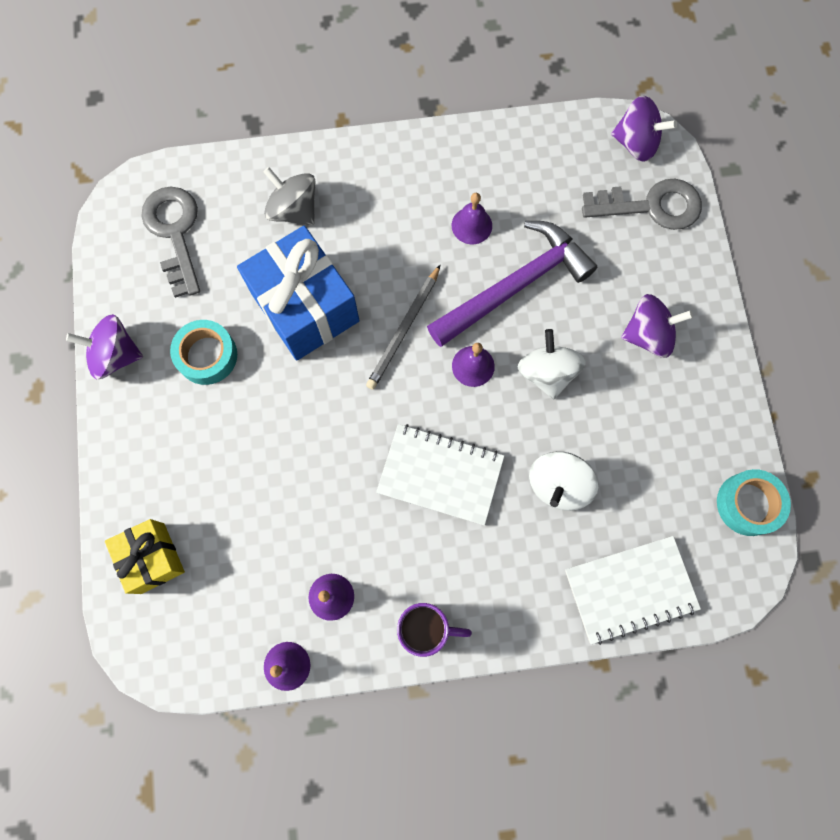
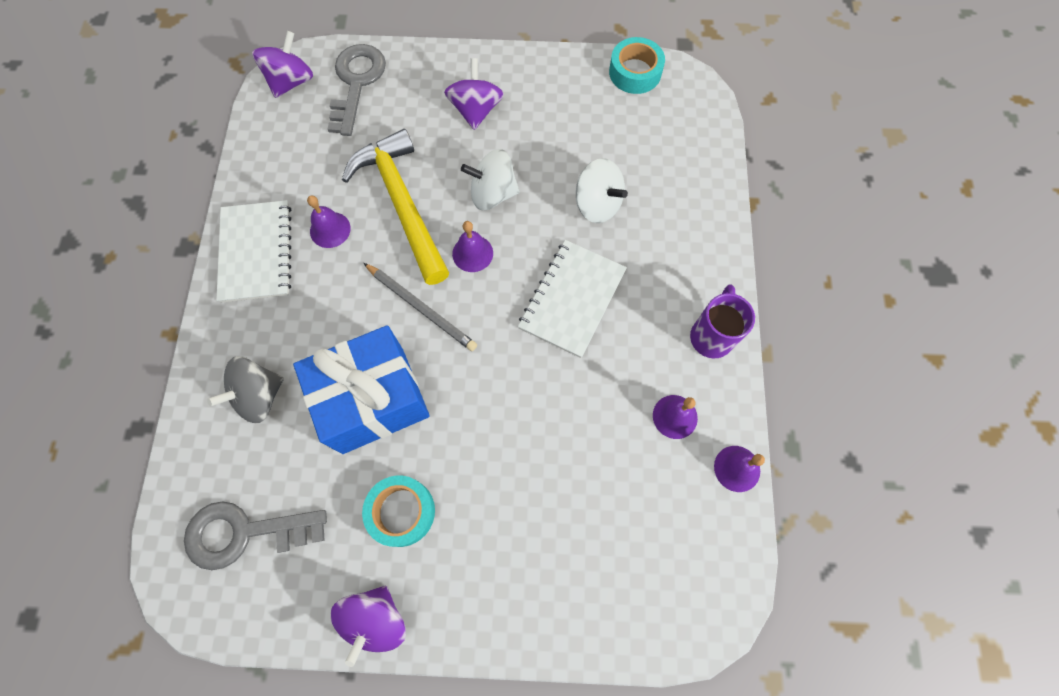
camera: 80 degrees left, 5 degrees down
(152, 558) = (615, 598): yellow gift -> none
(515, 286) = (402, 204): purple hammer -> yellow hammer
(630, 589) = (694, 168): white notebook -> white notebook (256, 252)

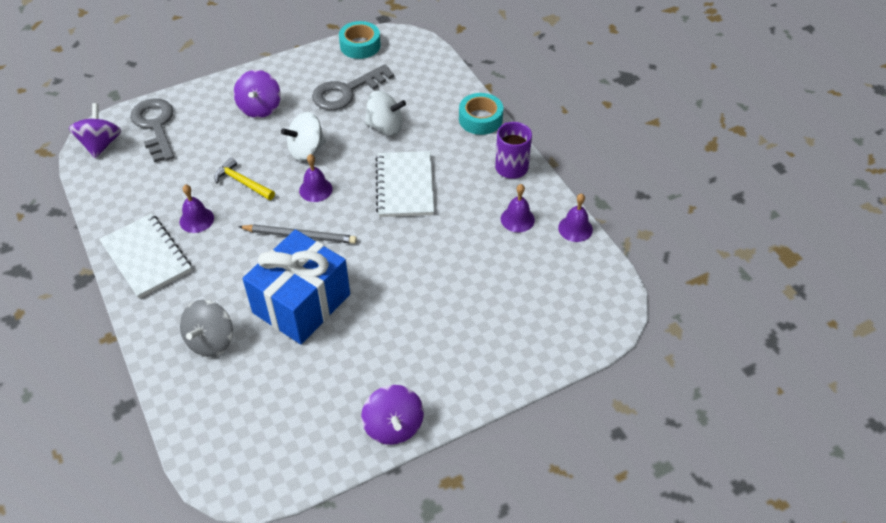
camera: 30 degrees left, 20 degrees down
(245, 532) = (258, 425): grey key -> grey key (346, 91)
(401, 512) = (368, 357): turquoise tape -> turquoise tape (480, 119)
(402, 204) = (242, 182): yellow hammer -> yellow hammer, size x0.50
(476, 110) = (260, 108): purple spinning top -> purple spinning top turned 150 degrees counterclockwise

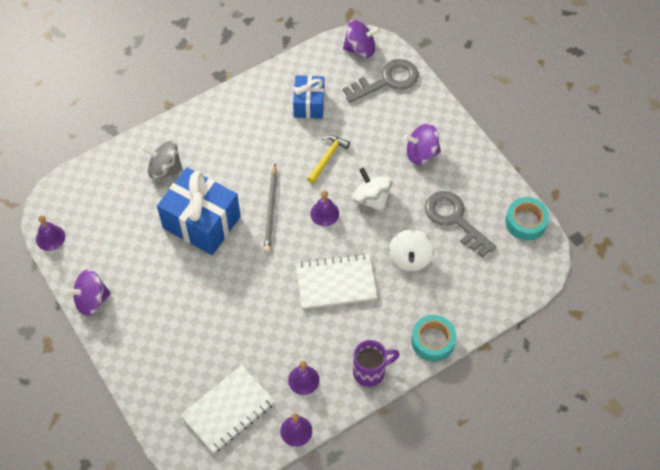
camera: 85 degrees right, 10 degrees up
(146, 257) = (242, 109): white notebook -> white notebook (228, 410)
(162, 194) = (309, 104): none -> blue gift
(196, 219) = (283, 134): purple bell -> purple bell (50, 237)

